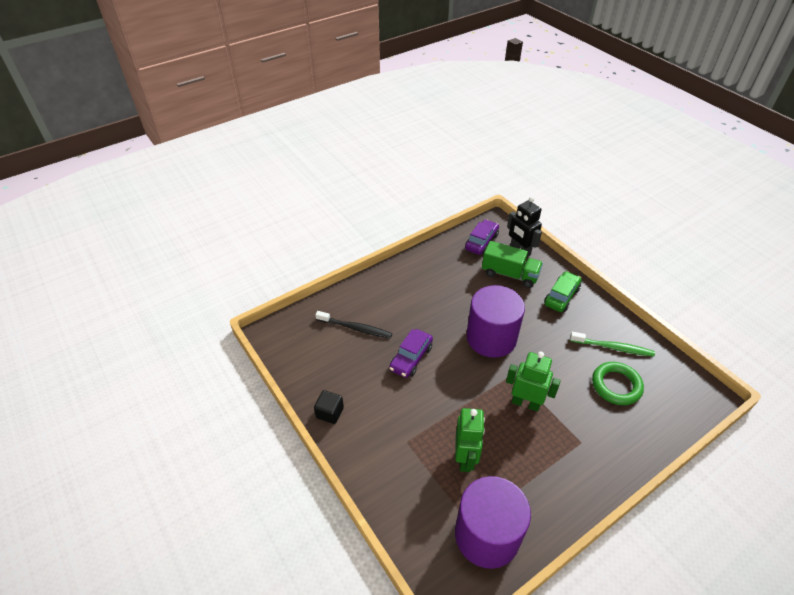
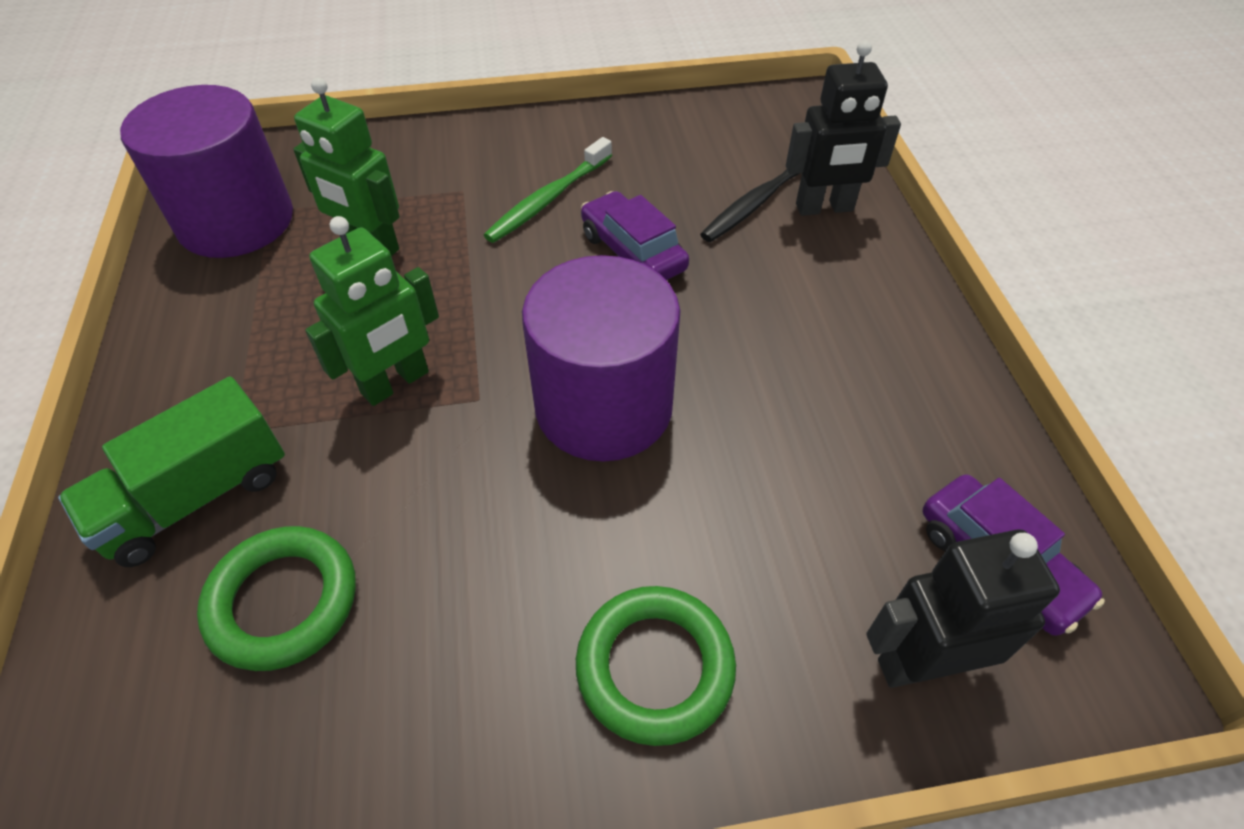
camera: 115 degrees right, 5 degrees up
(330, 413) = (584, 127): black cube -> none
(349, 307) = (824, 208): none -> black robot
(510, 274) = (814, 568): green truck -> green truck (196, 498)
(561, 296) = (655, 667): green car -> green ring
(613, 347) = (386, 686): green toothbrush -> green toothbrush (548, 199)

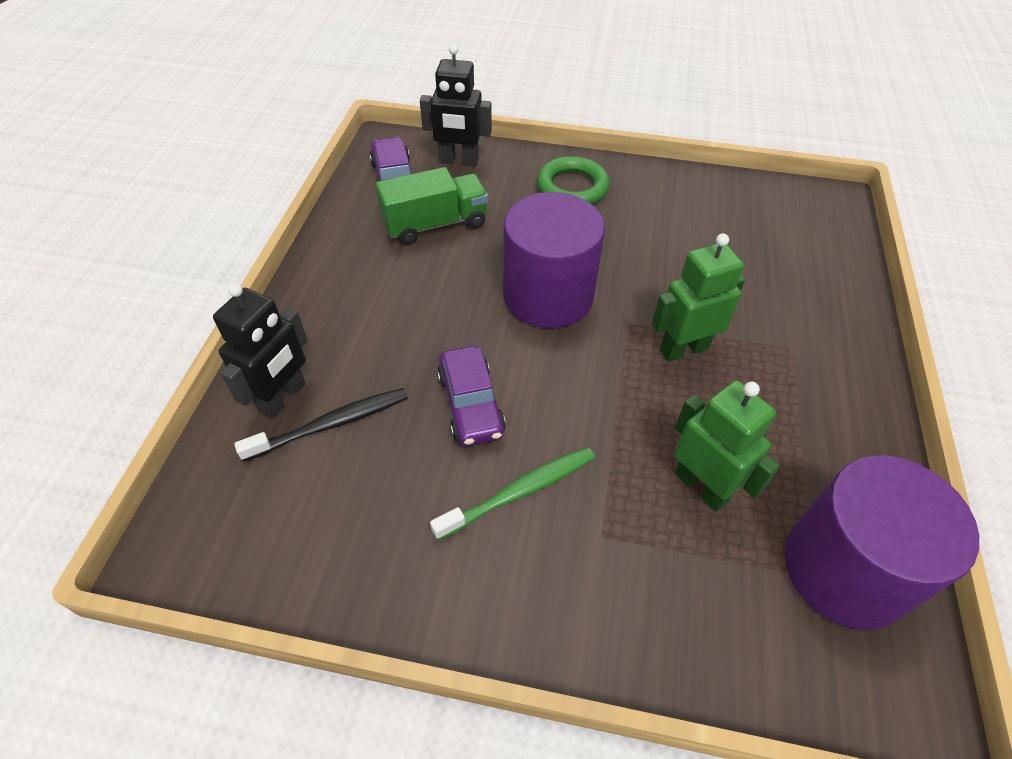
camera: 160 degrees left, 0 degrees up
(196, 498) = (808, 313): green truck -> green truck (435, 224)
(283, 601) = (747, 252): green ring -> none
(824, 208) = (283, 398): black robot -> black robot turned 105 degrees clockwise

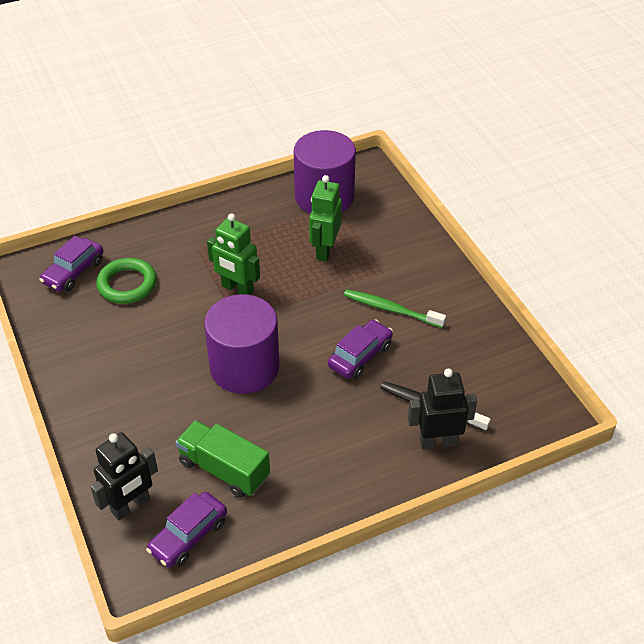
camera: 125 degrees left, 5 degrees down
(459, 161) = (131, 506): black robot -> black robot turned 75 degrees clockwise
(572, 187) = (113, 412): green ring -> green ring (127, 284)
(808, 231) = (74, 272): none -> purple car

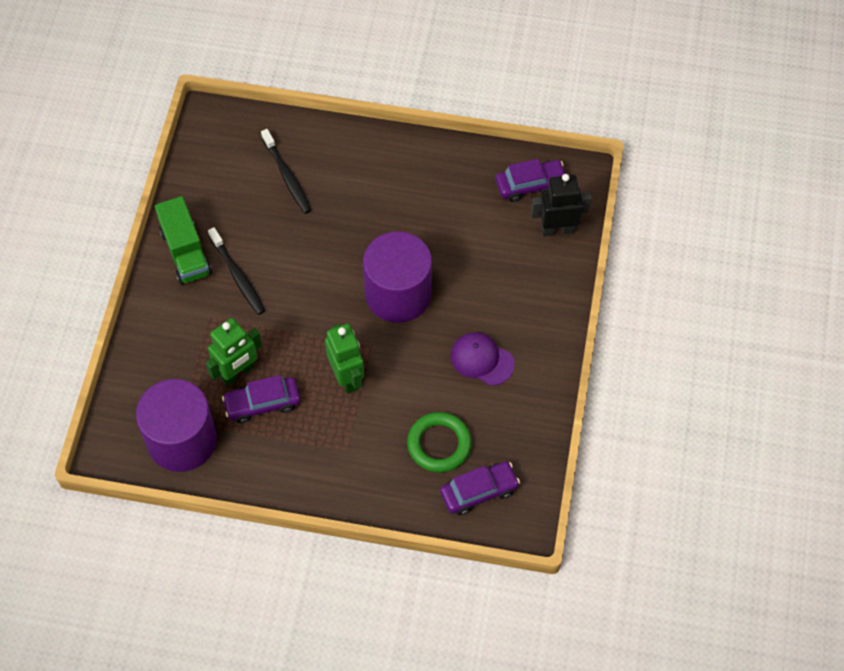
camera: 145 degrees left, 15 degrees up
(132, 357) = (481, 360): none -> purple cap
(224, 470) = (474, 218): green truck -> green truck (186, 252)
(360, 356) = (301, 249): purple car -> purple car (262, 403)
(391, 309) = (238, 276): green toothbrush -> black toothbrush
(438, 441) = (307, 148): black robot -> none

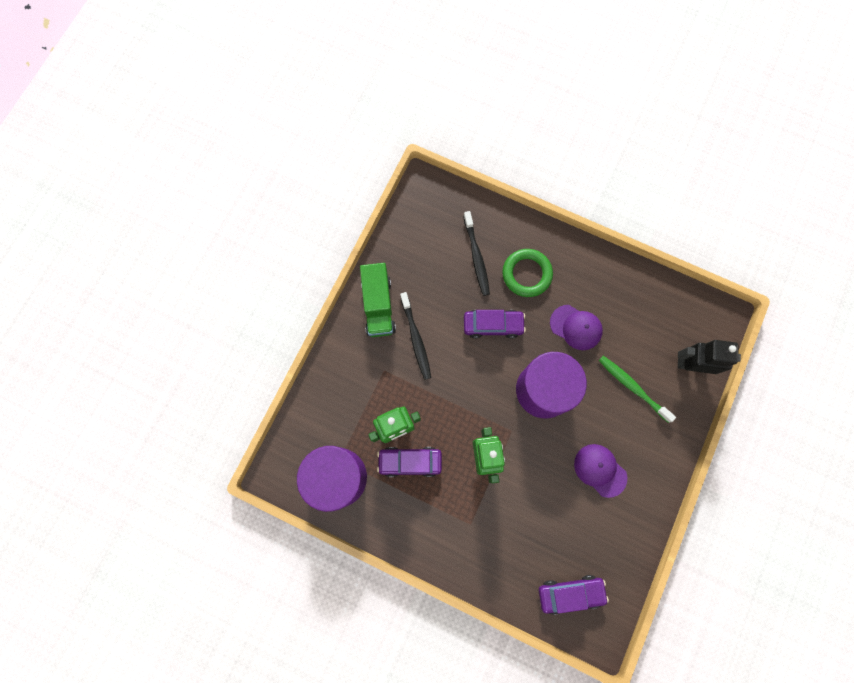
camera: 15 degrees right, 15 degrees up
(419, 222) = (576, 327): none -> purple cap
(439, 444) = (547, 539): green ring -> green ring (526, 274)
(497, 267) = (632, 387): none -> green toothbrush
(530, 185) = (677, 316): purple car -> purple car (493, 325)

